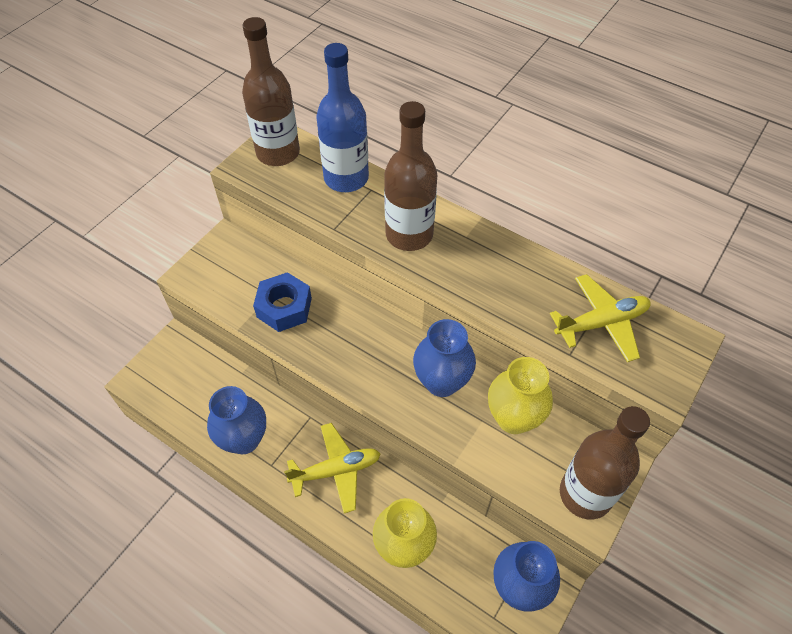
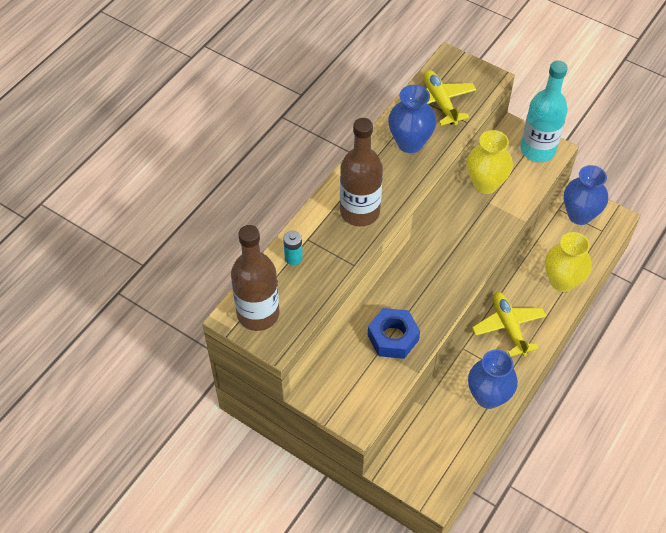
camera: 90 degrees left, 0 degrees up
(346, 178) = (293, 258): blue bottle -> turquoise battery
(442, 382) = (459, 225): blue vase -> blue vase (410, 143)
(585, 494) = (537, 150): brown bottle -> turquoise bottle

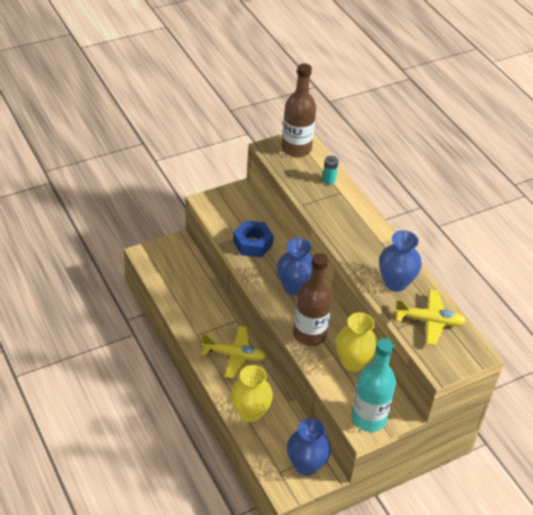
camera: 115 degrees right, 10 degrees down
(360, 212) = (346, 226): brown bottle -> brown bottle (309, 334)
(488, 396) = (189, 314): blue vase -> blue vase (294, 287)

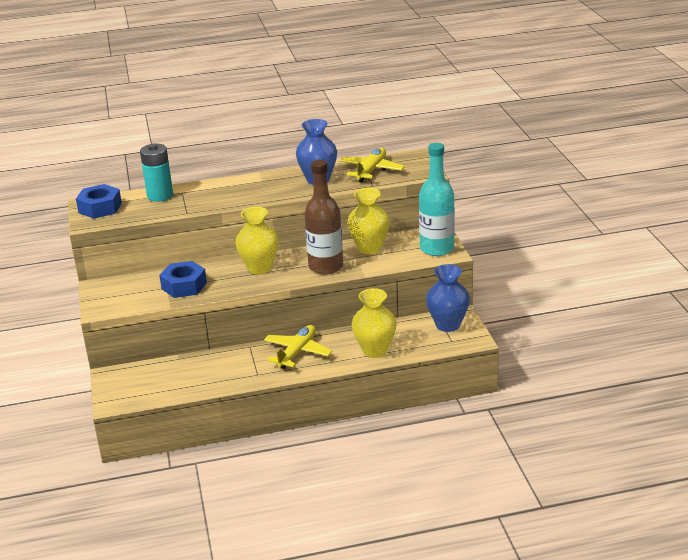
camera: 70 degrees left, 15 degrees down
(294, 287) = (259, 268): blue vase -> yellow vase
(296, 149) = (100, 208): brown bottle -> blue nut
(329, 180) = (160, 196): turquoise battery -> turquoise battery, size x1.78

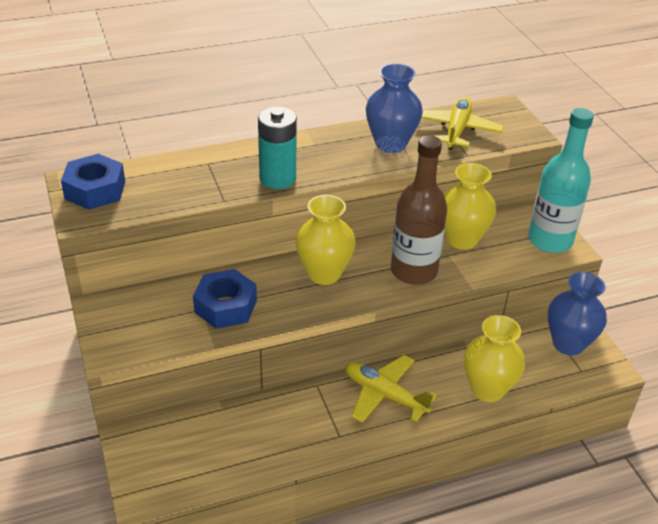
camera: 10 degrees left, 10 degrees up
(160, 196) = (178, 169): turquoise battery -> turquoise battery (277, 178)
(297, 352) = (385, 395): yellow plane -> yellow plane turned 75 degrees counterclockwise

